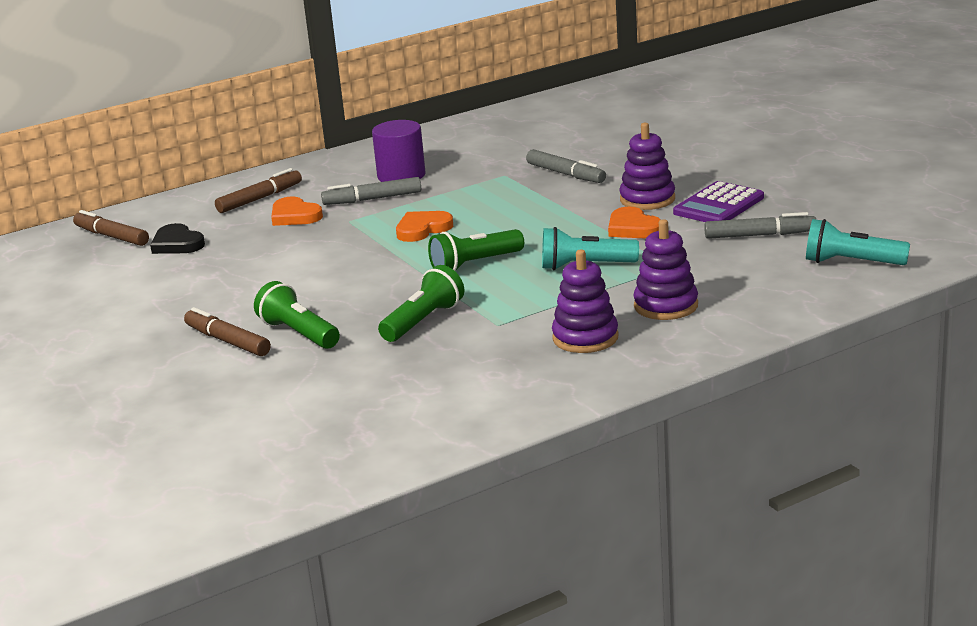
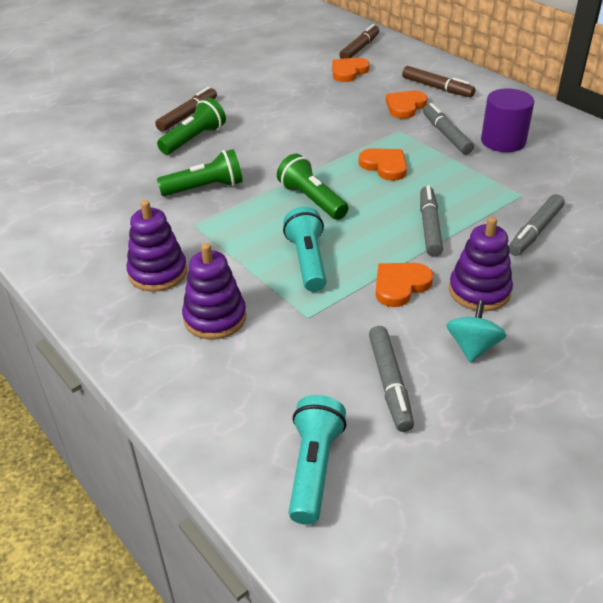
camera: 80 degrees right, 15 degrees up
(177, 244) = (348, 72): black heart -> orange heart
(423, 321) = (205, 188): green flashlight -> green flashlight turned 45 degrees counterclockwise
(543, 213) = (429, 226): none -> grey marker
(718, 205) = (473, 347): purple calculator -> turquoise spinning top

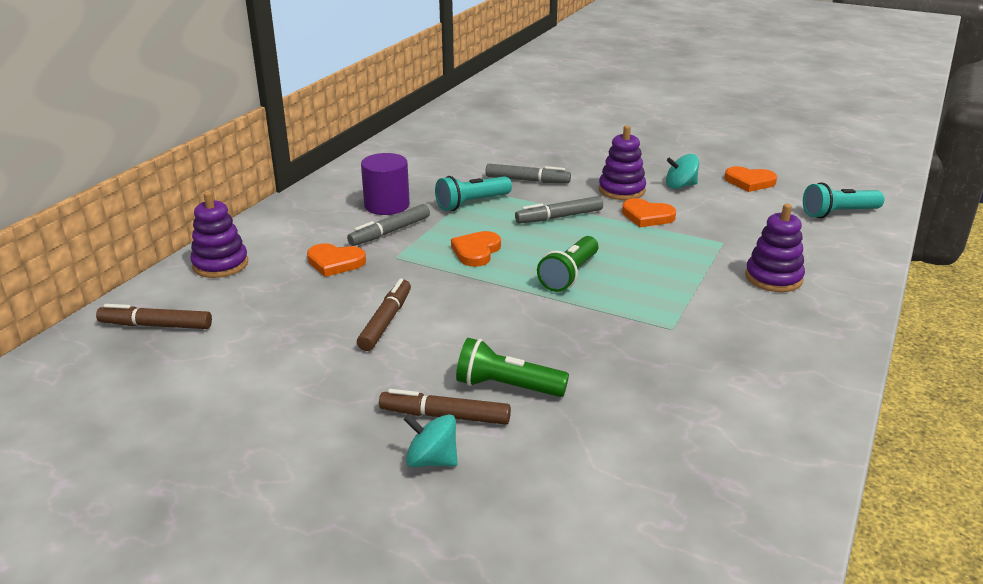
camera: 115 degrees left, 10 degrees down
(156, 106) = (431, 460): none -> turquoise spinning top
(158, 273) = (759, 323): purple stacking toy -> purple stacking toy (220, 264)
(205, 188) = (605, 342): green flashlight -> none
(307, 261) = (660, 257): turquoise flashlight -> turquoise flashlight (471, 203)
(348, 72) = (245, 318): orange heart -> orange heart (749, 182)
(390, 383) = (746, 204): grey marker -> none
(437, 88) = (275, 252): brown marker -> brown marker (386, 321)

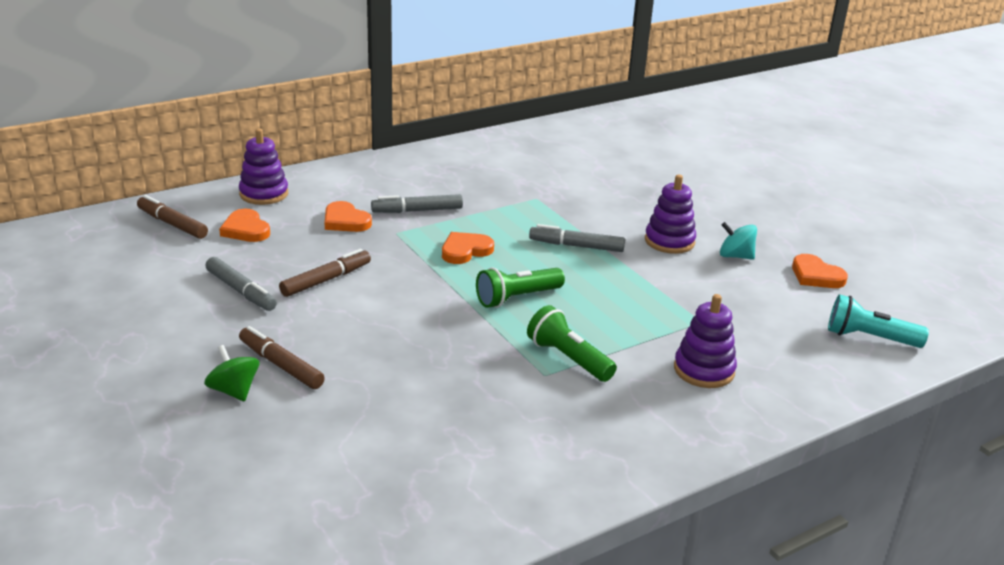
camera: 30 degrees right, 0 degrees up
(387, 205) = (442, 187): purple cylinder -> none
(431, 460) = (234, 391): turquoise spinning top -> green spinning top
(471, 203) = (515, 209): turquoise flashlight -> none
(507, 387) = (351, 363): green flashlight -> green flashlight (568, 358)
(527, 180) = (592, 204): grey marker -> grey marker (241, 291)
(647, 216) = (660, 273): orange heart -> orange heart (246, 229)

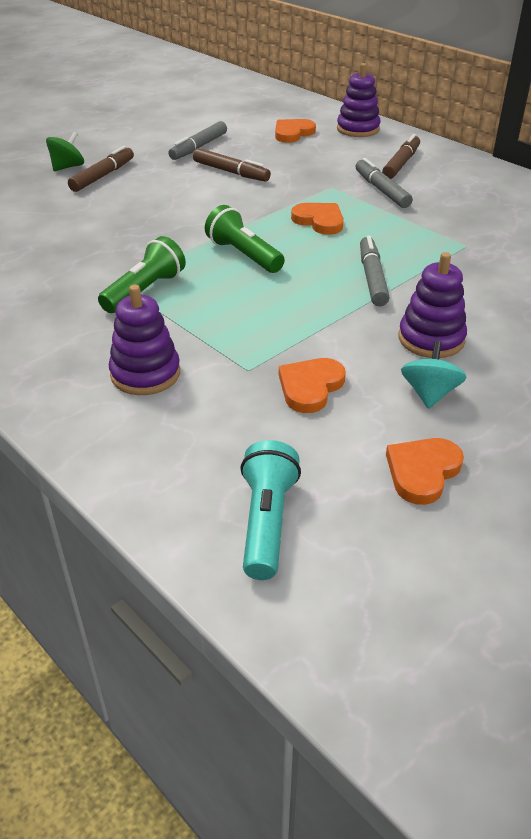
camera: 80 degrees right, 10 degrees up
(172, 224) = (283, 110): brown marker -> brown marker (401, 163)
(345, 221) = (336, 164): orange heart -> orange heart (310, 387)

